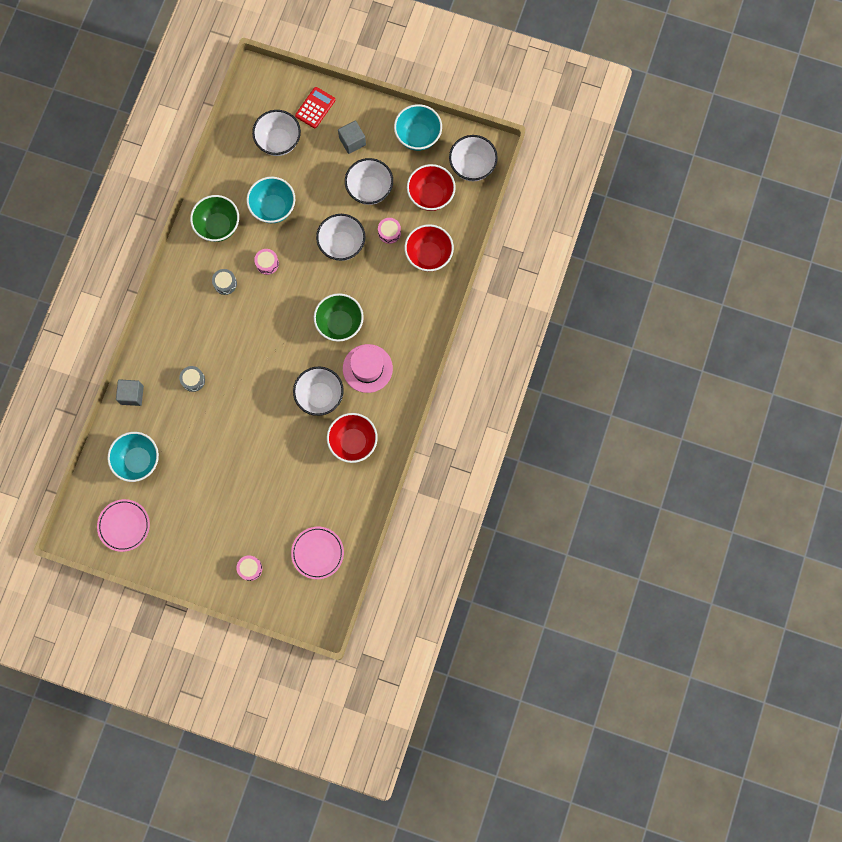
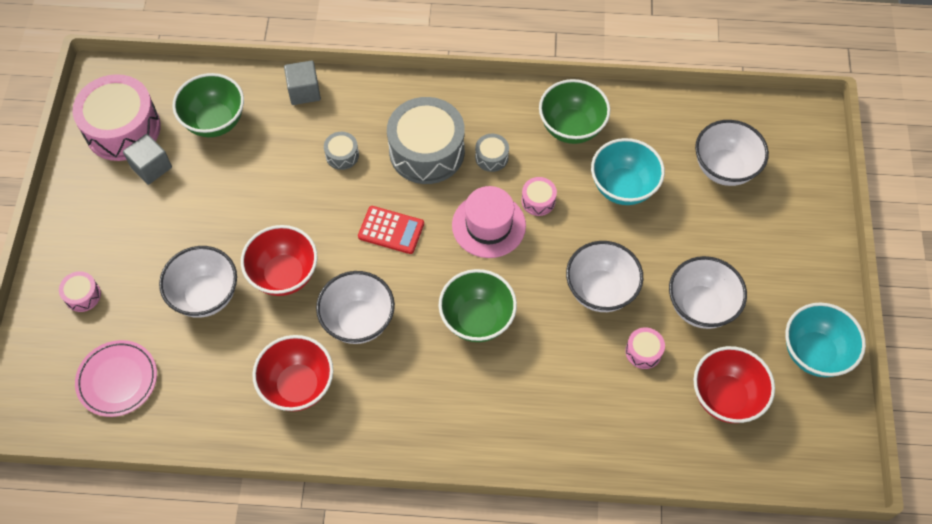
camera: 75 degrees right, 15 degrees down
(124, 525) = (123, 129): pink plate -> pink drum
(138, 460) = (215, 121): turquoise bowl -> green bowl
(207, 324) = (427, 151): none -> grey drum
(315, 108) = (796, 201): red calculator -> red calculator (391, 230)
(352, 141) = (766, 263): grey cube -> grey cube (151, 167)
(367, 368) = (418, 376): pink hat -> pink hat (488, 225)
(428, 255) = (627, 419): red bowl -> red bowl (284, 275)
(472, 167) = (800, 448): white bowl -> white bowl (206, 296)

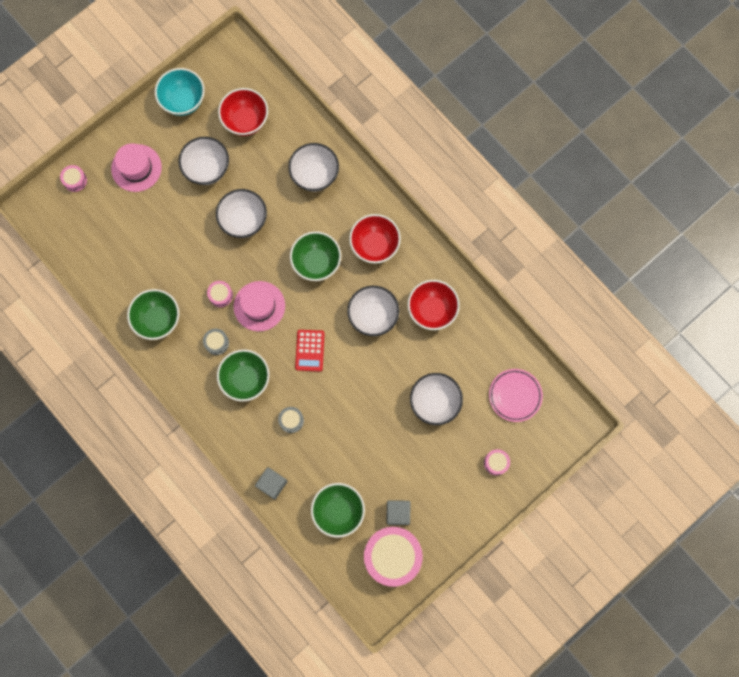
camera: 135 degrees left, 15 degrees up
(284, 275) = (386, 377): red bowl -> red bowl (374, 245)
(391, 230) = (310, 350): red calculator -> red calculator turned 150 degrees counterclockwise
(427, 151) = (246, 379): grey drum -> green bowl
(623, 187) = (171, 261): turquoise bowl -> none
(643, 352) = (258, 174): pink drum -> pink drum (75, 180)
(724, 168) = (110, 222): white bowl -> white bowl (314, 175)
(768, 240) = (136, 168): none -> pink hat

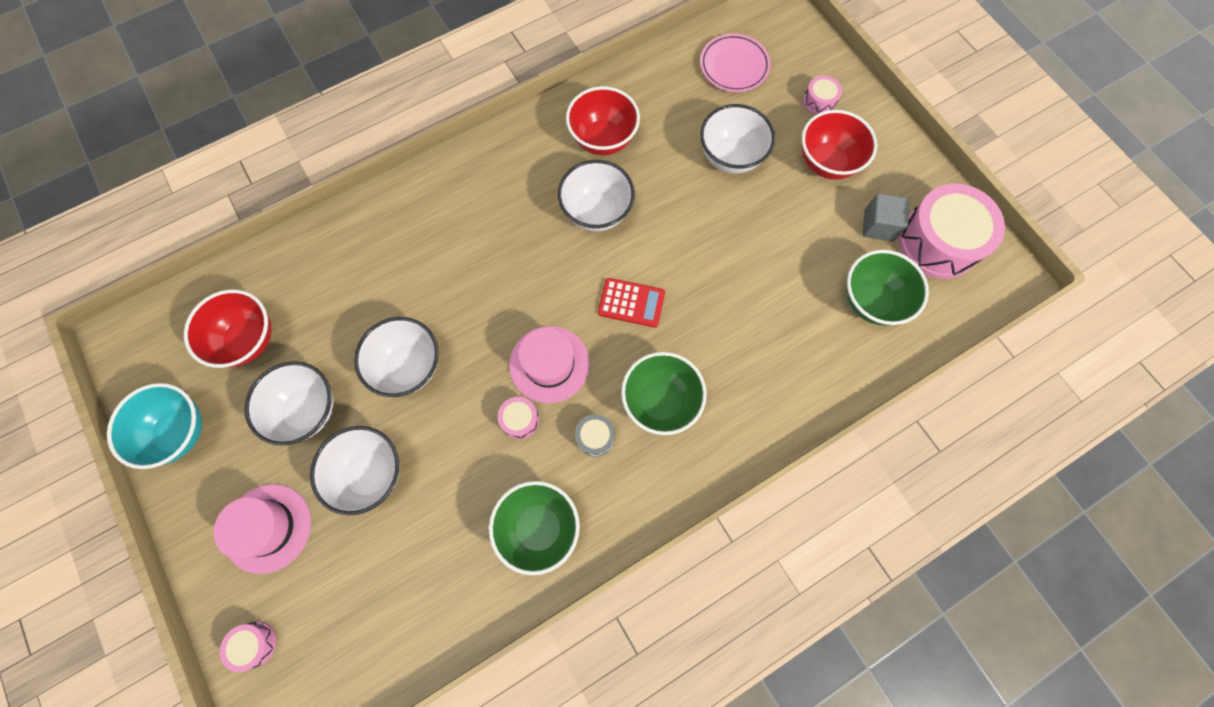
camera: 80 degrees left, 5 degrees down
(272, 484) = (825, 386): grey cube -> none
(291, 420) = (732, 344): grey drum -> none
(314, 175) = (367, 255): white bowl -> white bowl (370, 474)
(316, 263) = (501, 273): green bowl -> none
(374, 245) = (494, 194): red bowl -> red bowl (826, 162)

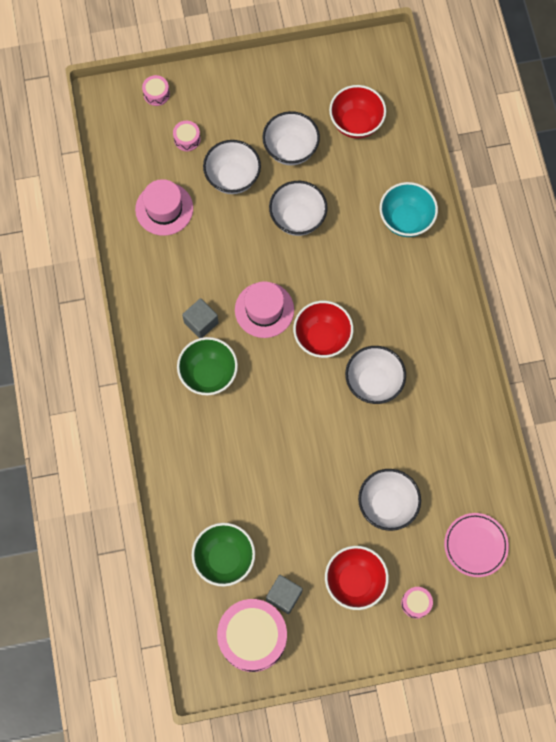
camera: 110 degrees right, 0 degrees up
(179, 432) = (305, 73): turquoise bowl -> turquoise bowl (405, 220)
(268, 528) = (222, 113): pink hat -> pink hat (164, 209)
(520, 420) = (232, 278): pink drum -> pink drum (187, 139)
(538, 527) = (157, 268): green bowl -> none
(595, 437) = (201, 322): grey drum -> grey cube
(603, 139) = (437, 410): red bowl -> red bowl (322, 338)
(631, 303) = (289, 381): red calculator -> none

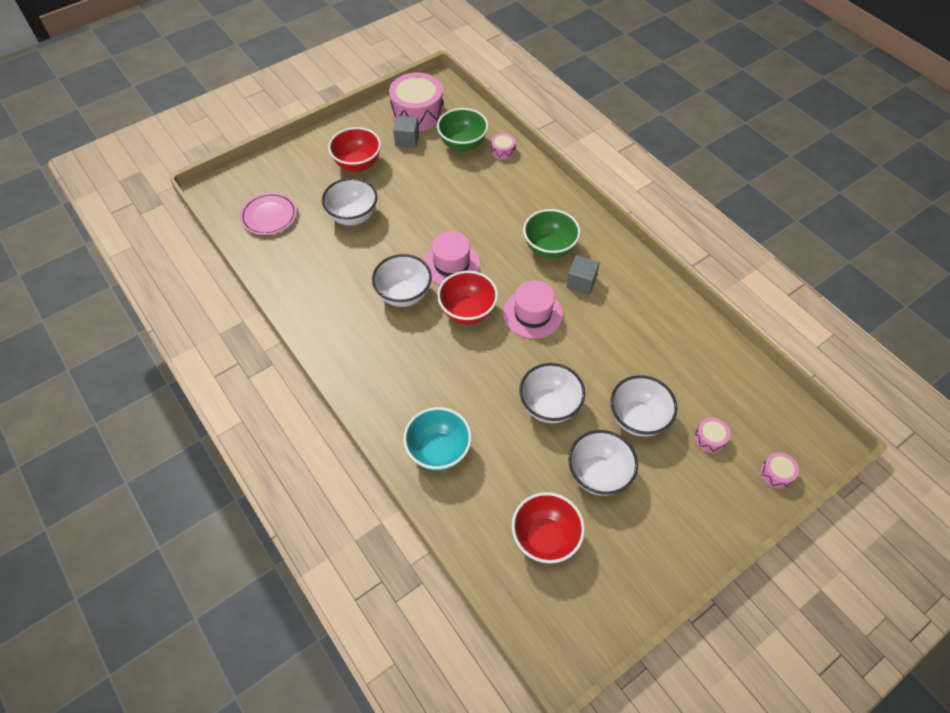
camera: 155 degrees right, 15 degrees down
(164, 209) = (681, 361): pink hat -> pink hat (451, 264)
(416, 603) = (305, 168): pink drum -> pink drum (503, 151)

